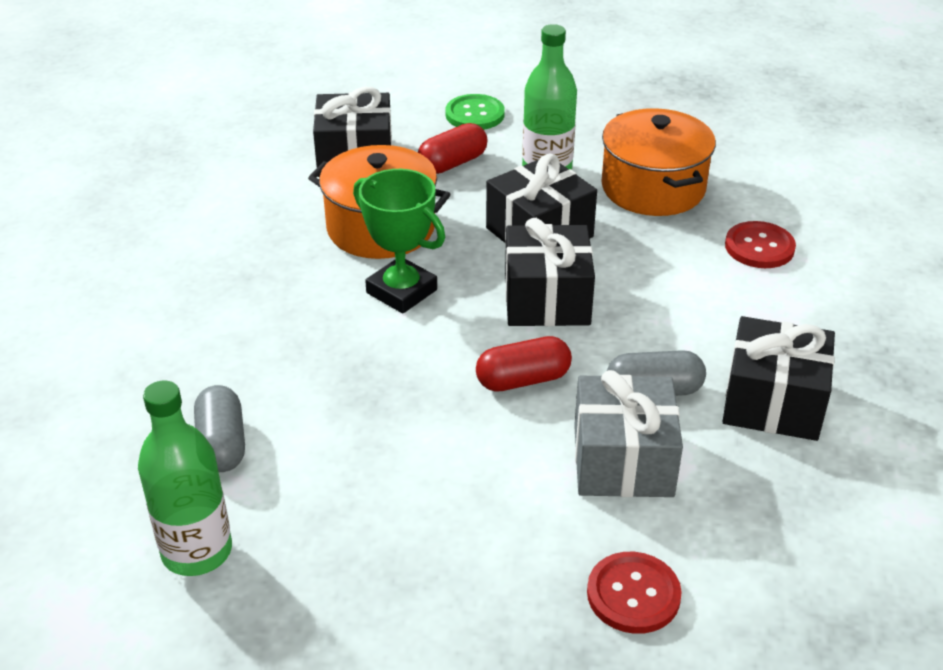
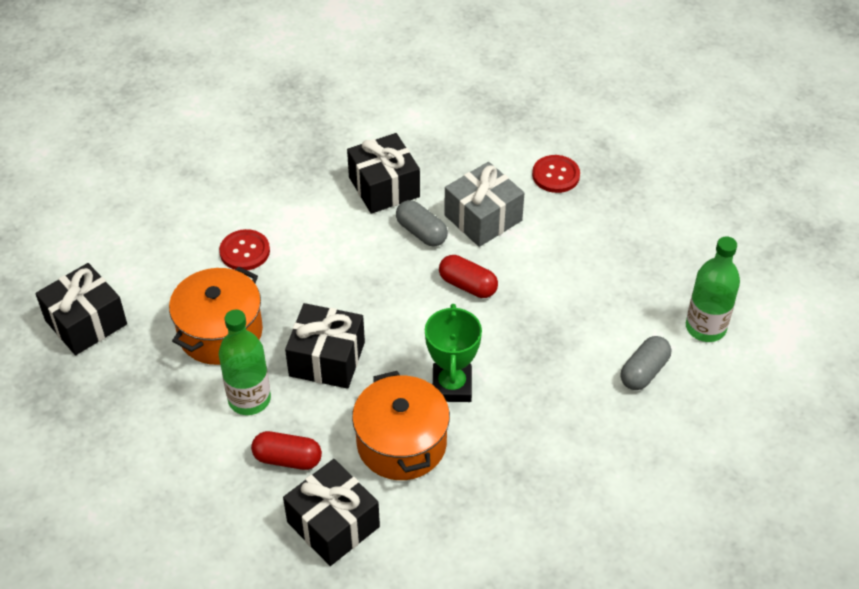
camera: 130 degrees left, 10 degrees up
(475, 114) = (206, 493): green button -> none
(546, 299) = (390, 316): black gift -> black gift (86, 322)

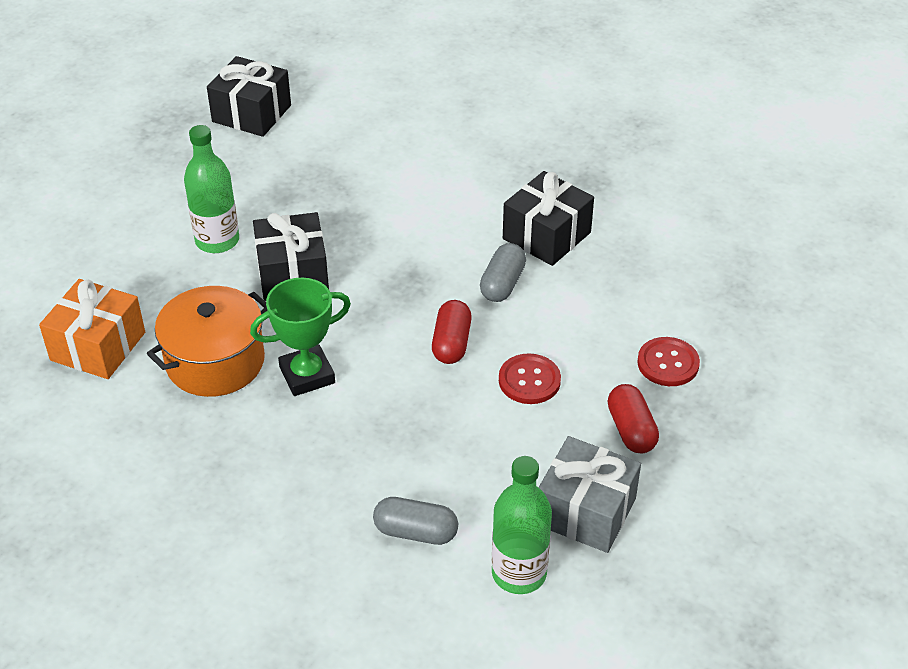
camera: 65 degrees right, 5 degrees down
(220, 332) = (286, 194): orange pot -> none
(244, 251) = (394, 173): red button -> red button (529, 380)
(287, 459) = (160, 290): red capsule -> red capsule (631, 430)
(333, 524) = (98, 346): black gift -> orange gift
(483, 218) = (557, 324): grey gift -> grey gift (585, 511)

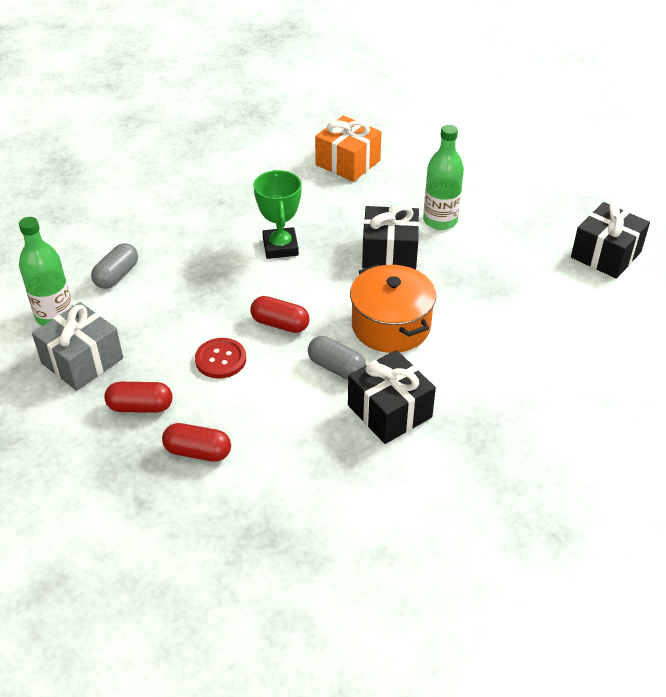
camera: 105 degrees right, 0 degrees up
(215, 361) = (312, 208): orange pot -> orange pot (391, 326)
(668, 363) = (198, 452): red button -> red capsule

